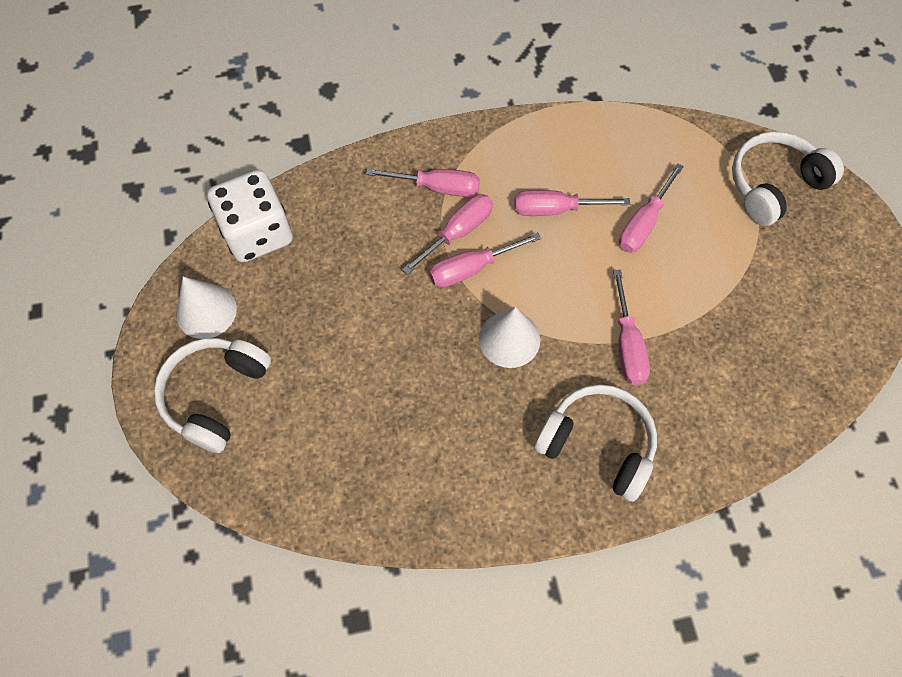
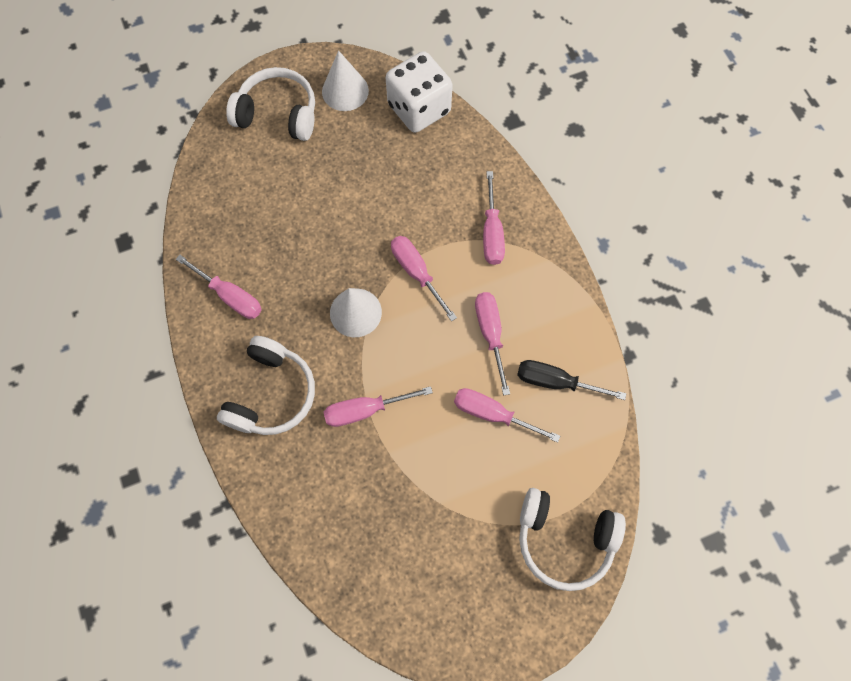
camera: 80 degrees right, 5 degrees up
(457, 232) = (449, 256): pink screwdriver -> pink screwdriver (230, 296)
(615, 161) = (556, 382): none -> black screwdriver
(773, 185) = (564, 539): white headphones -> white headphones turned 150 degrees clockwise

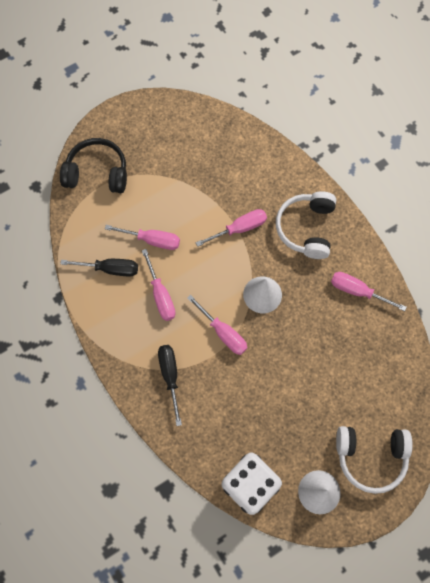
camera: 170 degrees right, 0 degrees up
(491, 232) = (170, 376): pink screwdriver -> black screwdriver
(564, 539) = (97, 173): white headphones -> black headphones

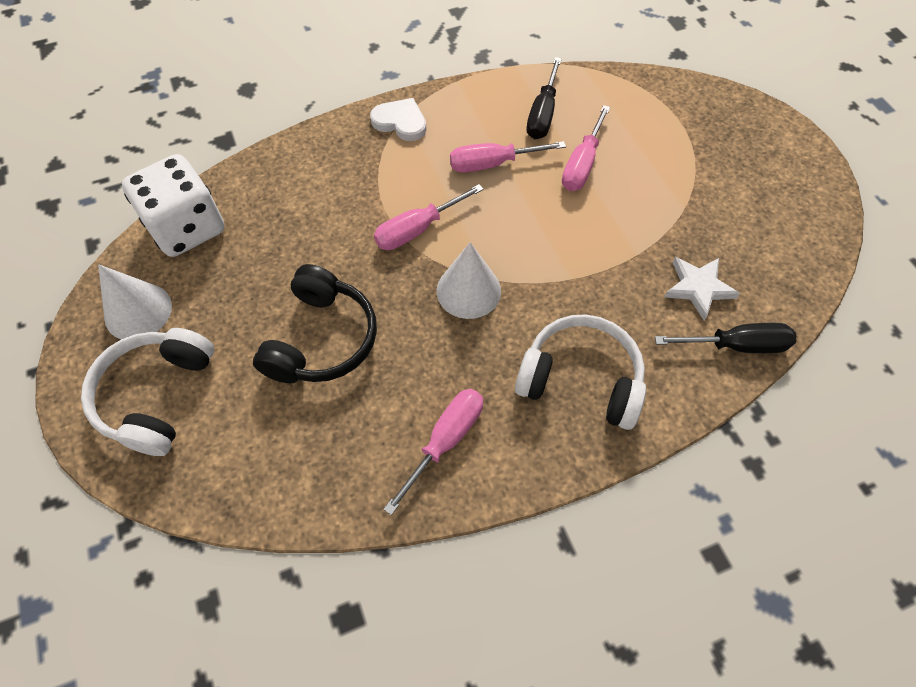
camera: 100 degrees right, 10 degrees down
(97, 173) = (698, 114): black headphones -> black headphones (322, 339)
(131, 363) = (400, 122): none -> white heart
(170, 376) = (369, 160): black screwdriver -> black screwdriver (735, 345)
(235, 172) = (698, 288): none -> white star
(239, 228) = (590, 277): pink screwdriver -> none

